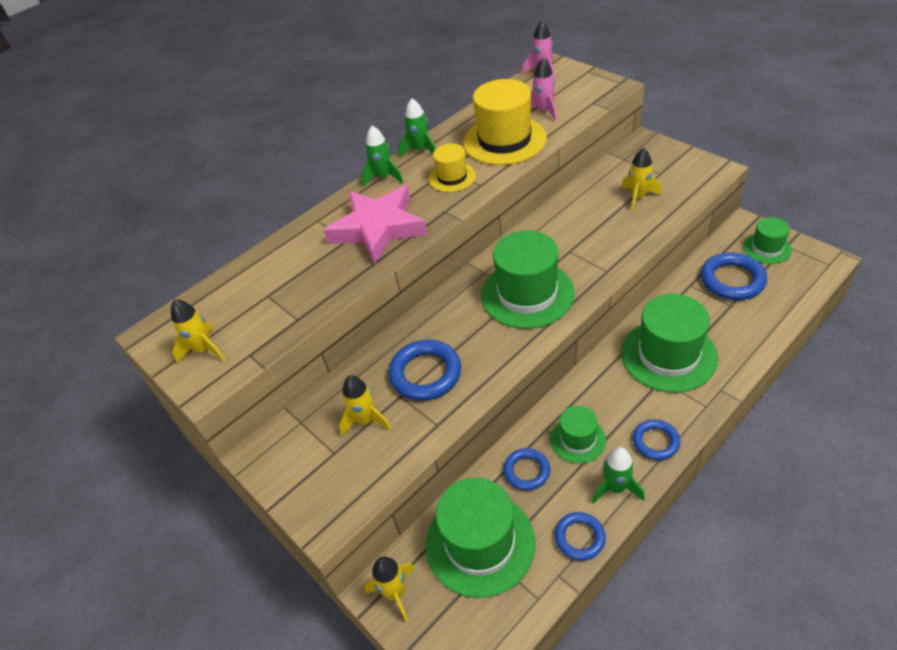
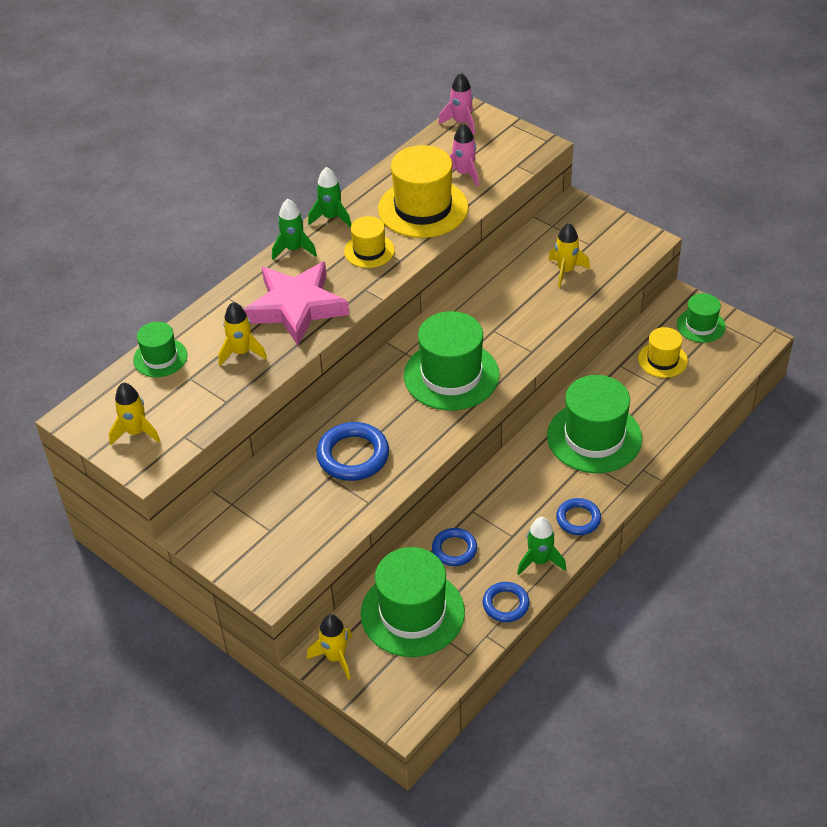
camera: 10 degrees left, 0 degrees up
(365, 420) = (298, 500): yellow rocket -> yellow rocket (241, 352)
(578, 439) = (504, 519): green hat -> green hat (160, 358)
(732, 280) = (662, 360): blue ring -> yellow hat

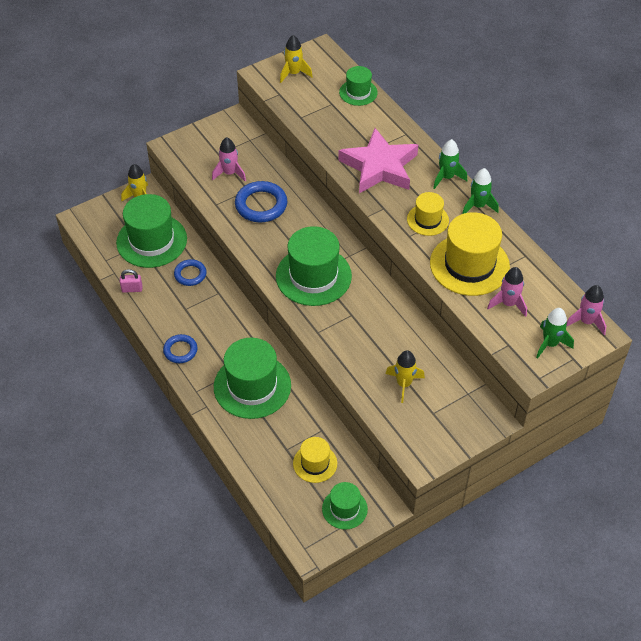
camera: 105 degrees right, 5 degrees up
(241, 352) = (345, 131): yellow rocket -> none
(305, 505) = (229, 173): none -> pink rocket
(505, 604) = (132, 289): blue ring -> pink padlock
(539, 561) = (156, 317): green rocket -> green rocket (550, 344)

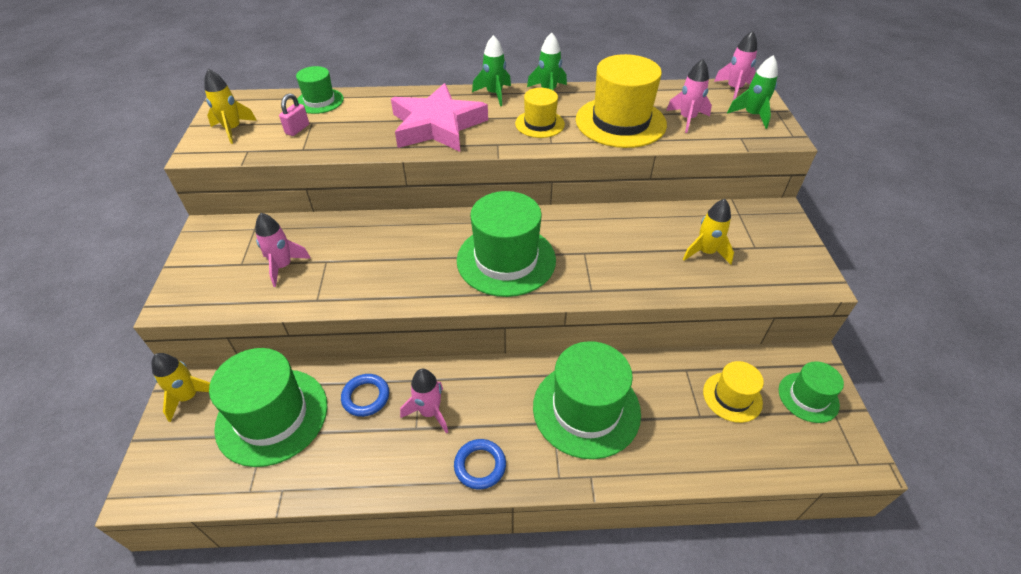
camera: 60 degrees left, 5 degrees down
(132, 289) = (330, 479): pink padlock -> pink padlock (297, 129)
(200, 309) = (430, 412): none -> pink rocket
(261, 205) = (361, 259): blue ring -> none

